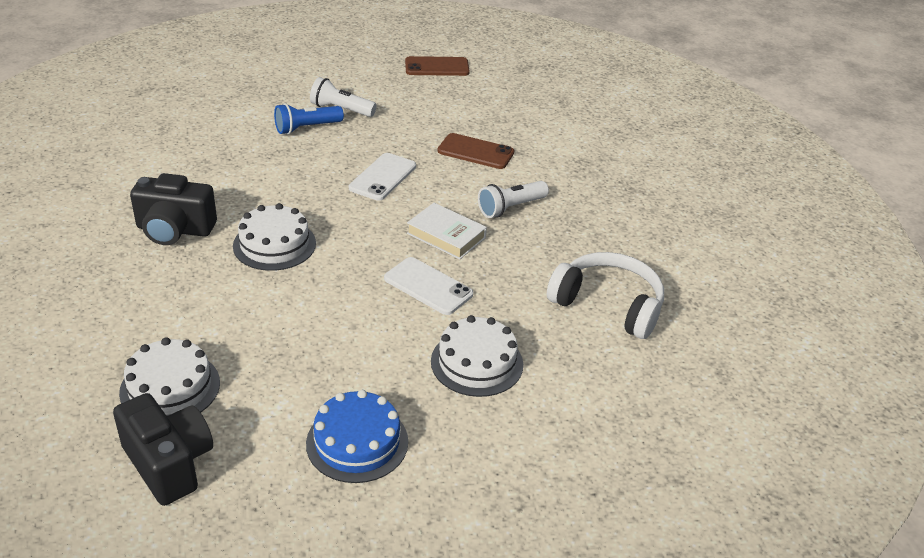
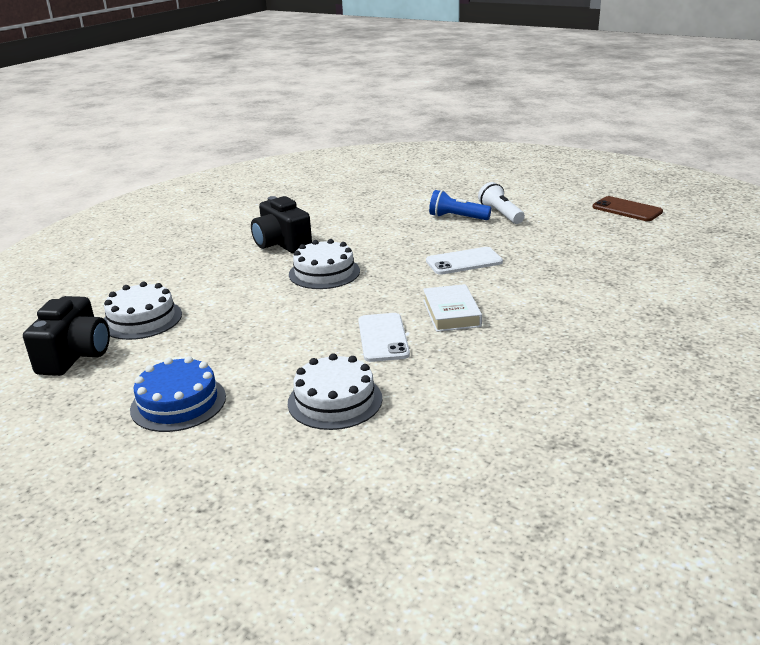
camera: 50 degrees right, 10 degrees down
(475, 152) = (569, 270): brown phone -> none
(511, 208) = (537, 316): white flashlight -> none
(608, 305) = (513, 418): white headphones -> none

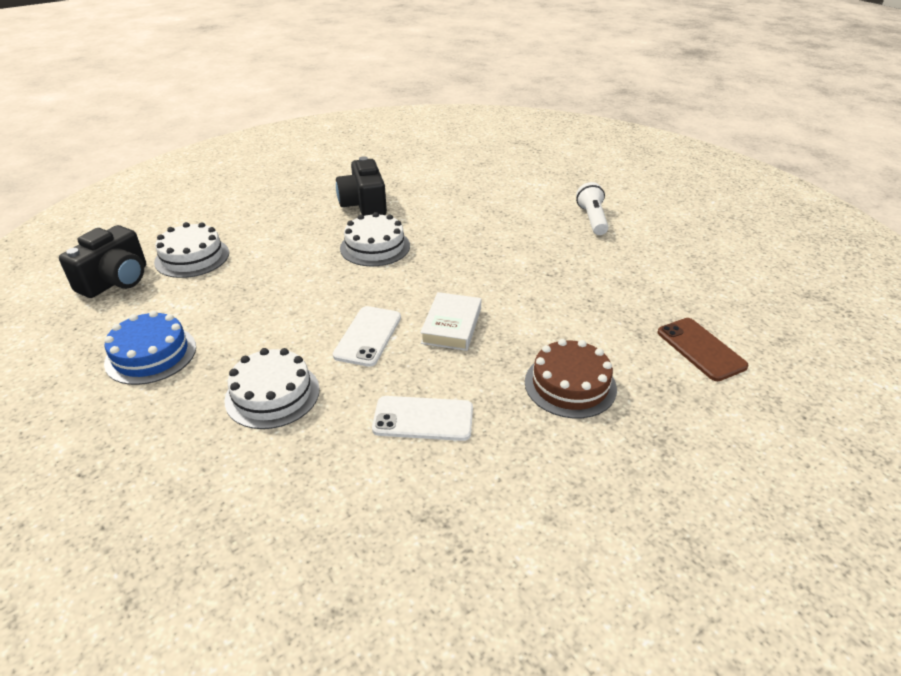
camera: 20 degrees right, 10 degrees up
(457, 218) = (545, 213): blue flashlight -> none
(464, 261) = (511, 267): white phone -> white phone (423, 419)
(587, 329) = (570, 385): none -> brown cake
(627, 209) = (731, 244): brown phone -> brown phone (701, 349)

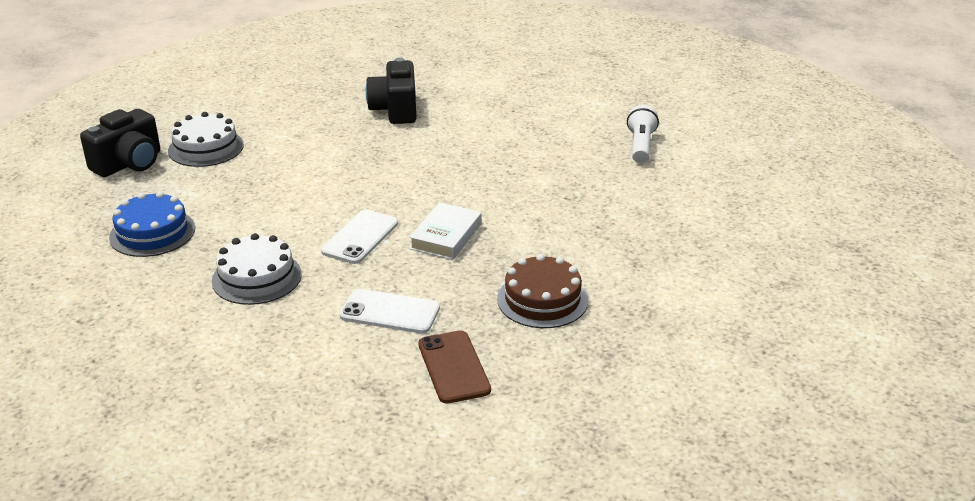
camera: 10 degrees right, 5 degrees down
(375, 247) = (393, 154): white cake -> none
(701, 349) = (692, 283): brown phone -> brown phone (454, 367)

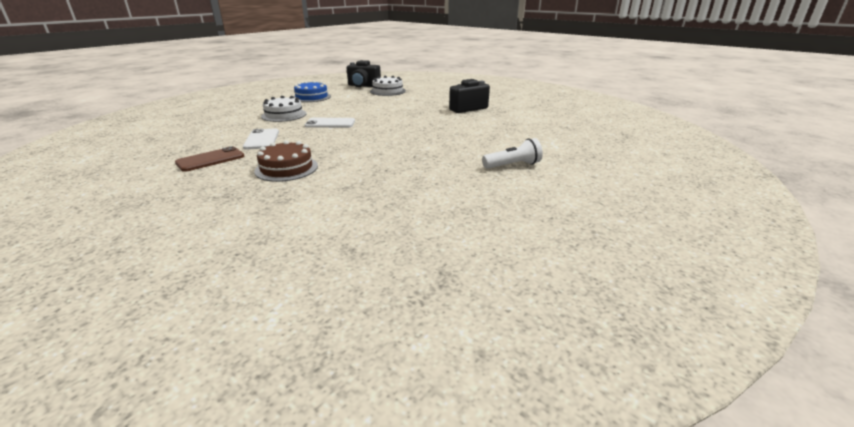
camera: 65 degrees right, 5 degrees down
(446, 236) = (343, 137): white book -> none

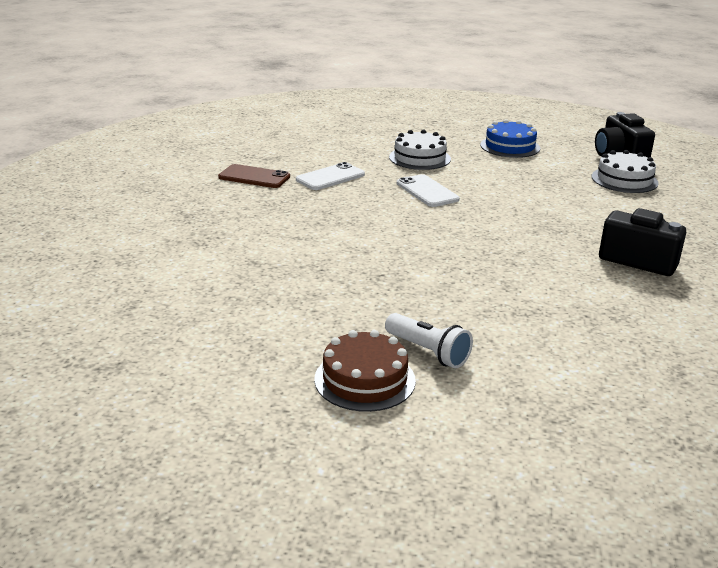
camera: 60 degrees right, 0 degrees up
(286, 168) = (270, 217): brown cake -> brown cake (364, 379)

